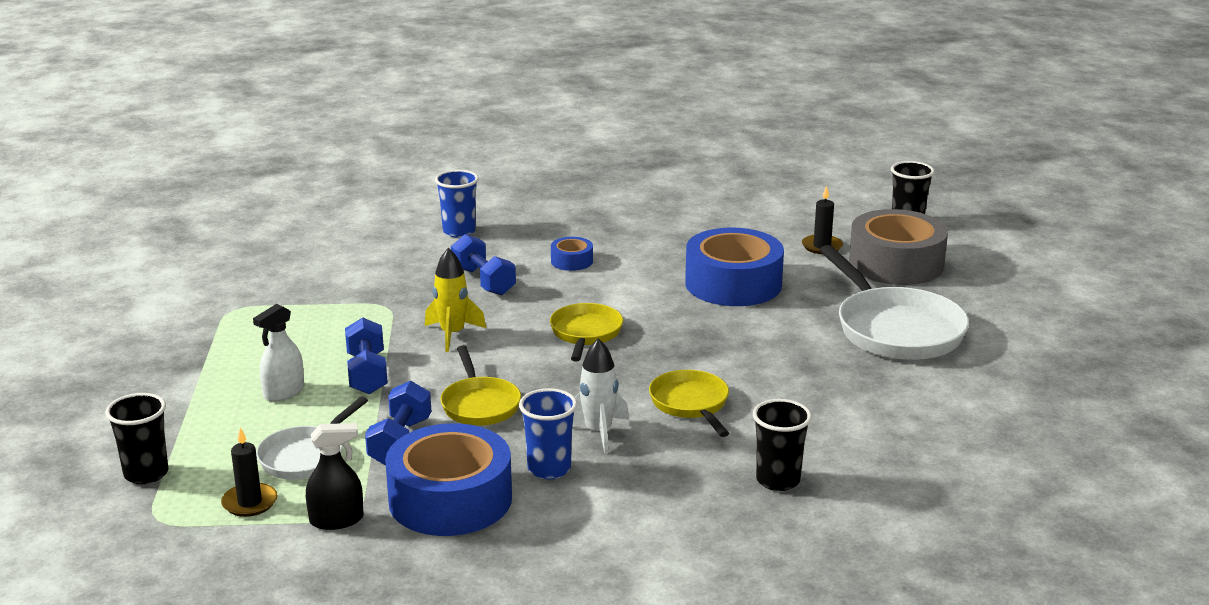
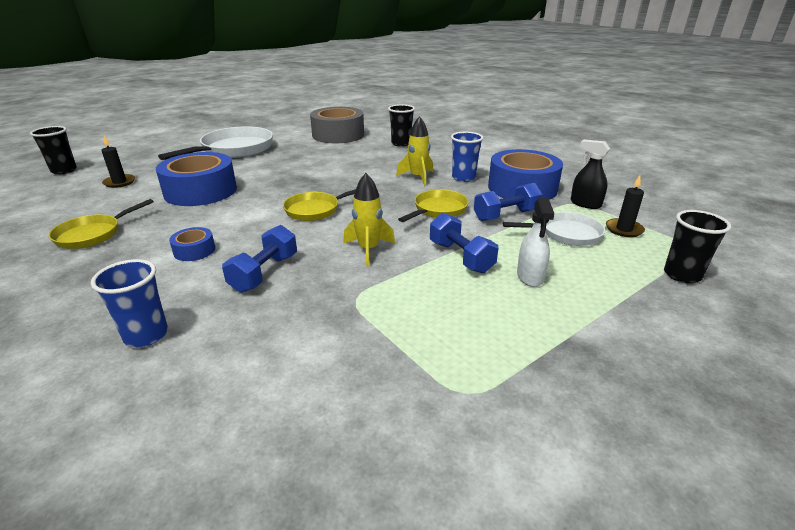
camera: 125 degrees left, 5 degrees up
(284, 392) = (530, 276): white spray bottle -> white spray bottle turned 90 degrees clockwise
(367, 373) = (460, 257): blue dumbbell -> blue dumbbell turned 75 degrees counterclockwise
(598, 432) = (418, 177): white rocket -> yellow rocket
(691, 404) = (363, 168): yellow pan -> yellow pan (93, 234)
(896, 264) = (141, 162): grey tape -> grey tape (338, 135)

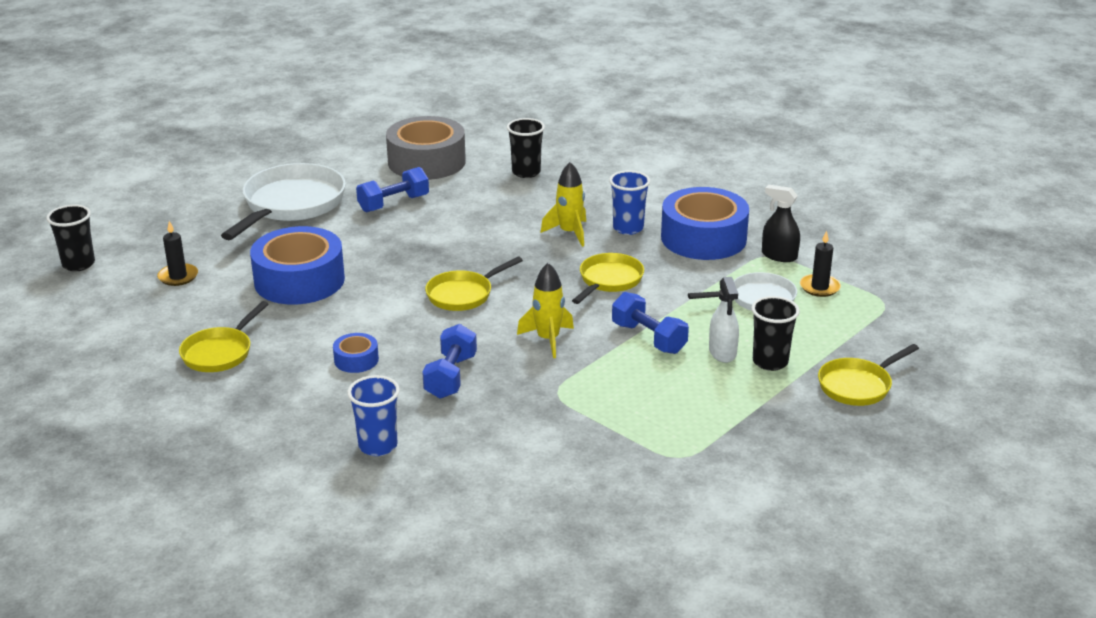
camera: 10 degrees left, 0 degrees up
(506, 215) = (689, 281): blue dumbbell -> blue dumbbell (393, 204)
(680, 326) = (858, 385): none -> yellow pan
(682, 275) = (870, 335): black cup -> black cup (770, 362)

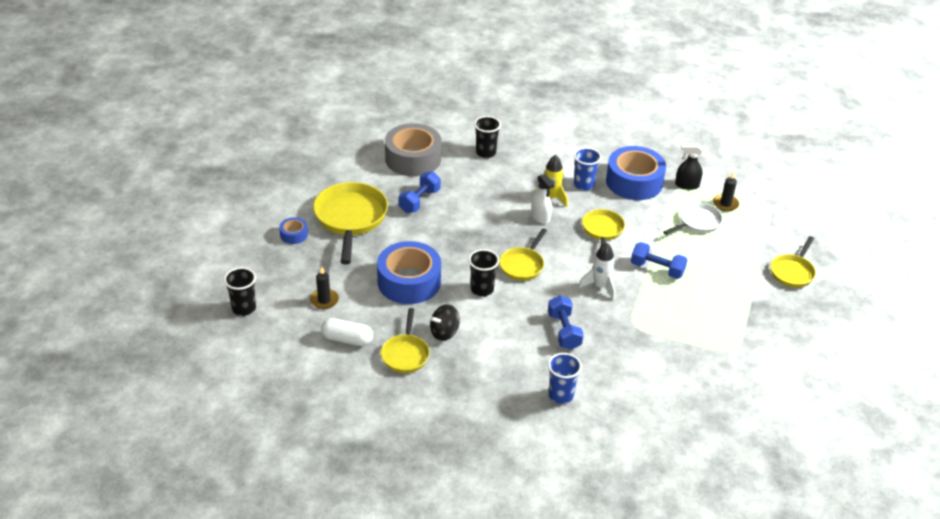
camera: 25 degrees left, 10 degrees up
(165, 321) = (347, 339): none -> white capsule
(291, 205) = (350, 219): white pan -> yellow pan
(291, 342) = (444, 332): none -> black spinning top
(356, 360) = (497, 335): blue tape -> blue tape (294, 235)
(548, 340) = (600, 286): yellow rocket -> white rocket
(722, 352) = (705, 268): white spray bottle -> white spray bottle (540, 217)
(770, 362) = (735, 268): black cup -> black cup (482, 289)

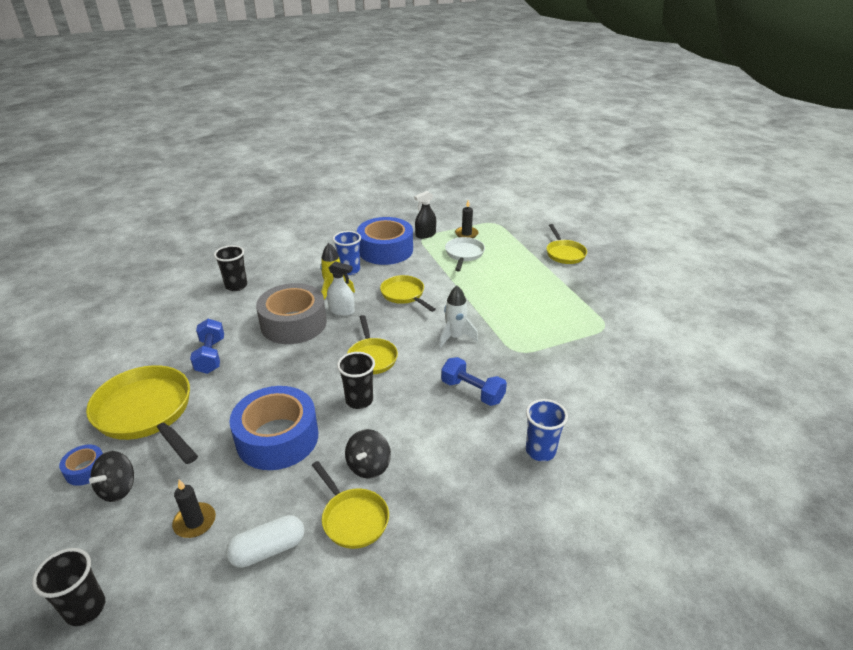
camera: 40 degrees left, 5 degrees down
(301, 256) = (118, 488): none -> black spinning top
(413, 158) = (166, 323): grey tape -> grey tape (293, 323)
(657, 269) = (479, 300): blue dumbbell -> none

